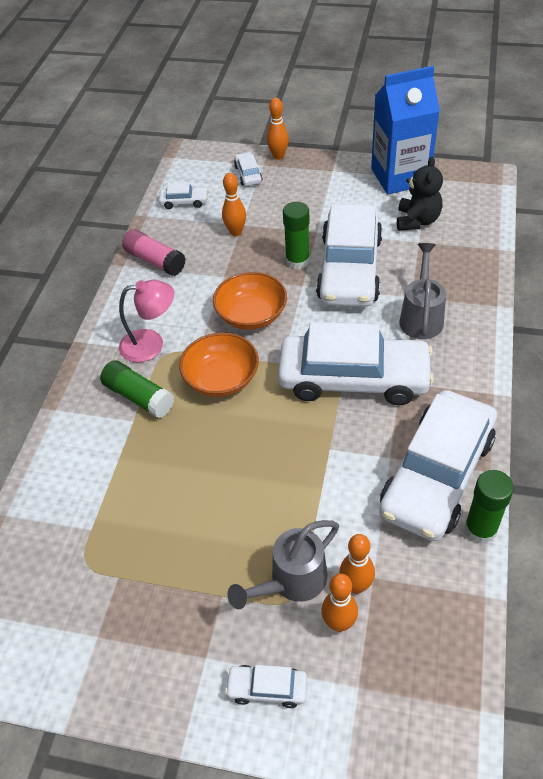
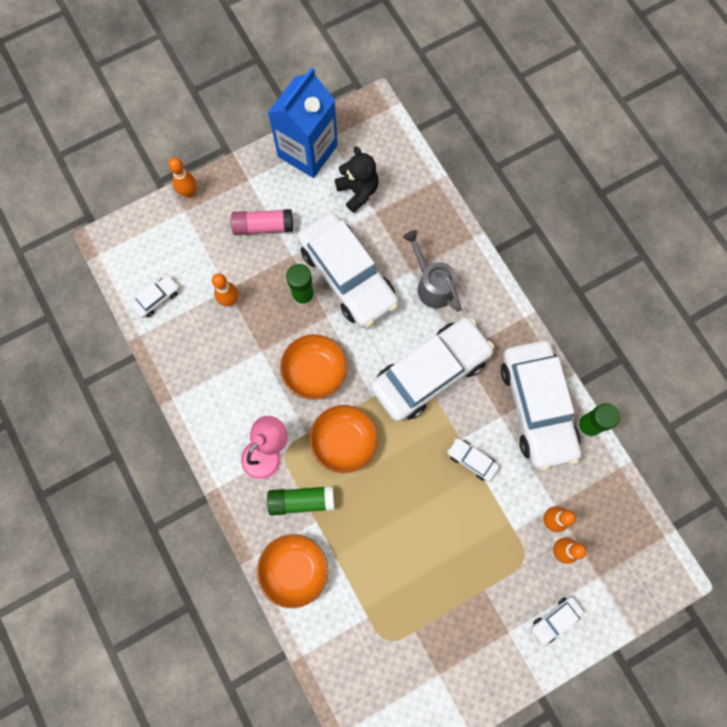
camera: 45 degrees left, 25 degrees up
(75, 443) = (294, 570): none -> orange bowl
(155, 261) = (193, 375): pink glue stick -> pink glue stick (263, 226)
(248, 174) = (182, 231): white car -> white car (472, 460)
(292, 581) = (515, 547): grey watering can -> none

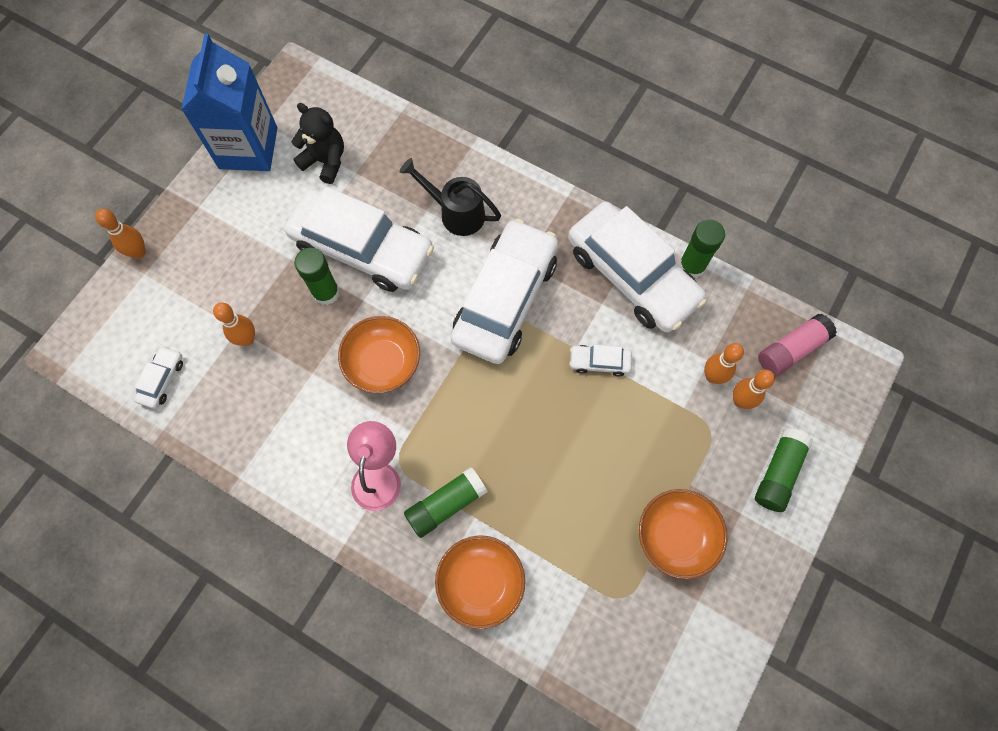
camera: 30 degrees left, 5 degrees down
(263, 226) = (242, 245): pink glue stick -> pink glue stick (791, 349)
(344, 441) = (456, 417): orange bowl -> orange bowl (676, 536)
(432, 285) = (456, 213): grey watering can -> black watering can
(555, 619) = (778, 472): white car -> green glue stick

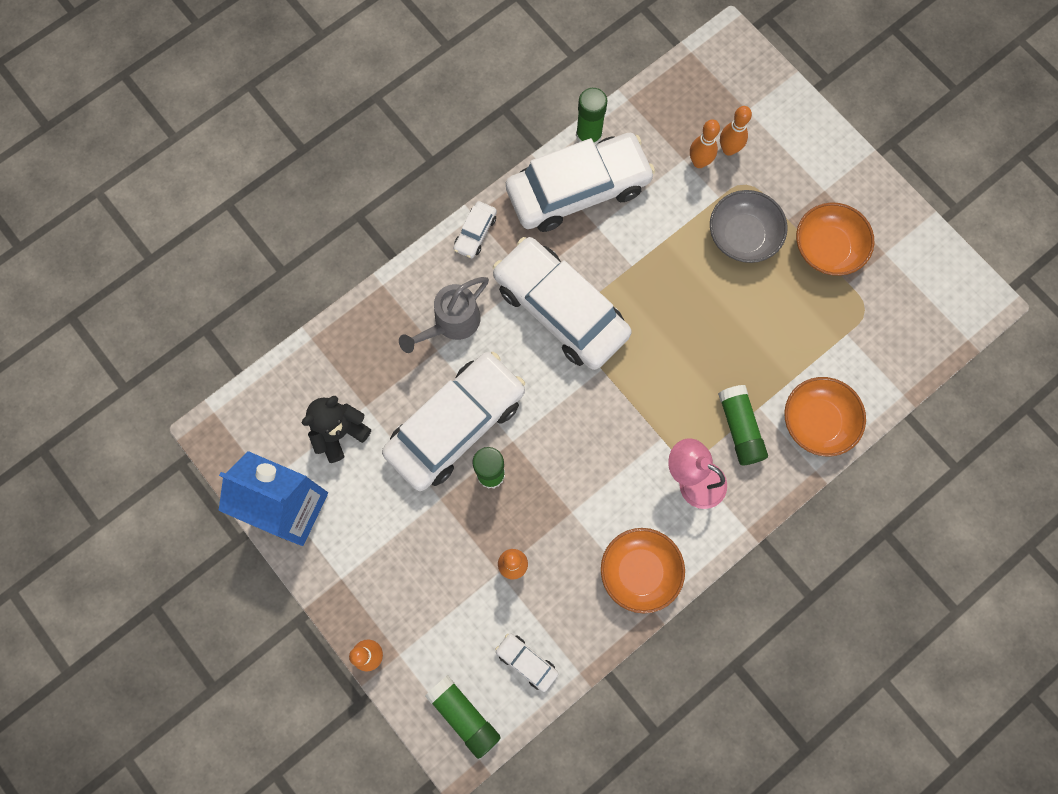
camera: 70 degrees left, 5 degrees up
(383, 362) = (584, 442): orange bowl -> orange bowl (639, 571)
(456, 213) = (452, 323): black watering can -> grey watering can
(599, 362) = (653, 250): white car -> white car (475, 233)
(652, 444) = (743, 236): none -> grey bowl
(778, 472) = (800, 147): green glue stick -> green glue stick (463, 715)
(791, 349) = (697, 89): pink glue stick -> none

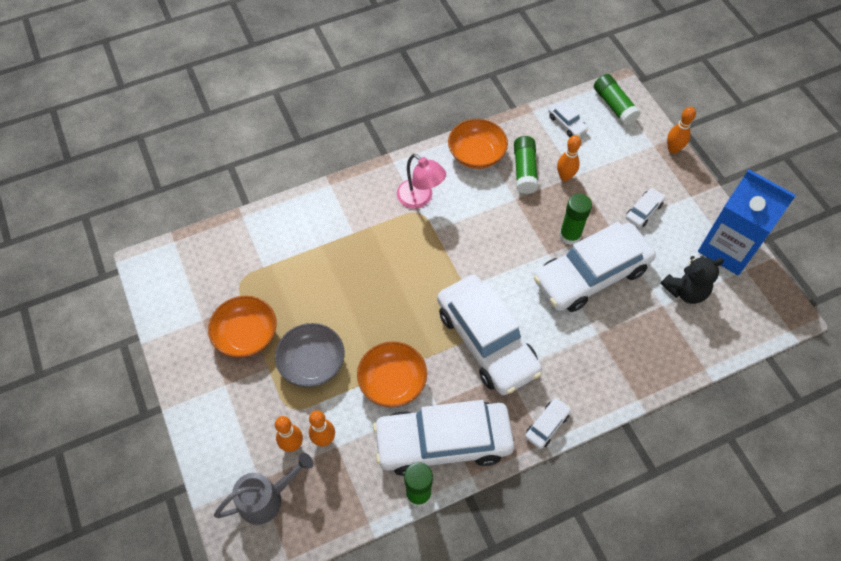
camera: 165 degrees left, 15 degrees down
(401, 537) = (643, 211): none -> white car
(452, 323) = (581, 352): grey watering can -> grey watering can (266, 498)
(740, 428) = (373, 223): green glue stick -> green glue stick (524, 170)
(817, 421) = (314, 214): orange bowl -> orange bowl (392, 382)

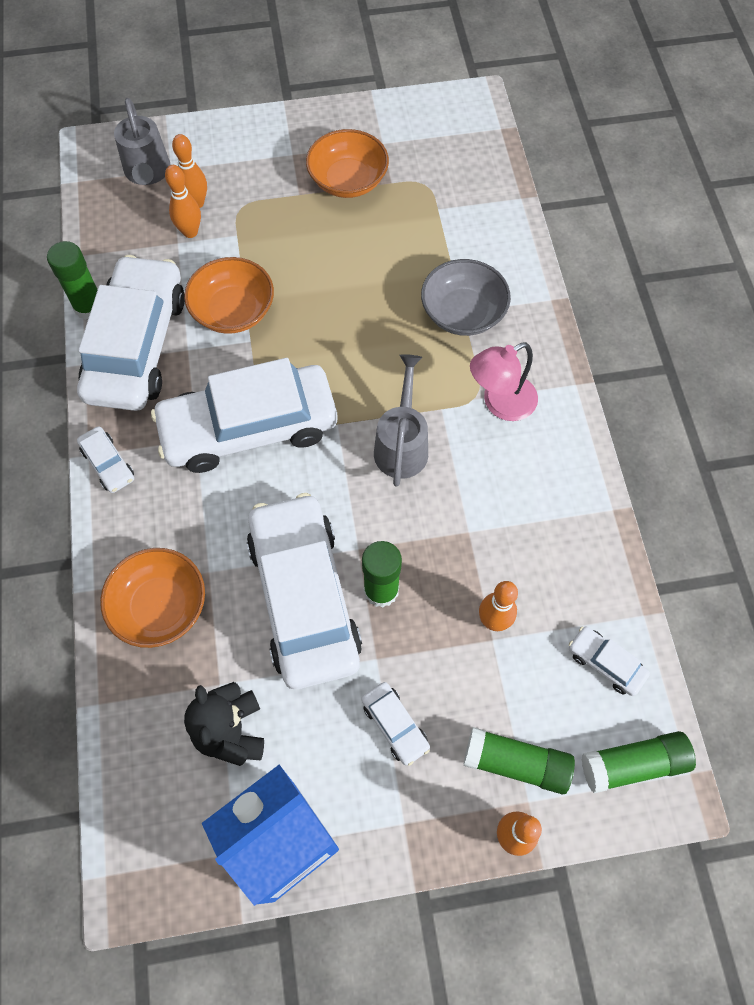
camera: 105 degrees right, 5 degrees up
(312, 363) = (288, 236): grey bowl -> grey bowl (463, 313)
(468, 246) = (402, 445): none -> grey watering can
(476, 154) = (566, 500): orange bowl -> orange bowl (160, 606)
(524, 170) = (519, 562): green glue stick -> green glue stick (516, 763)
(567, 123) = (605, 663): white car -> white car turned 60 degrees clockwise

